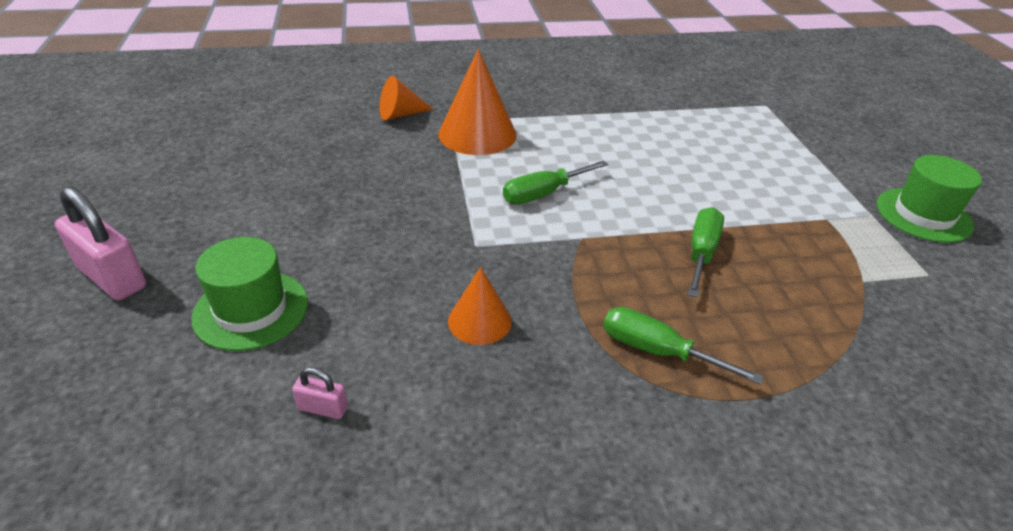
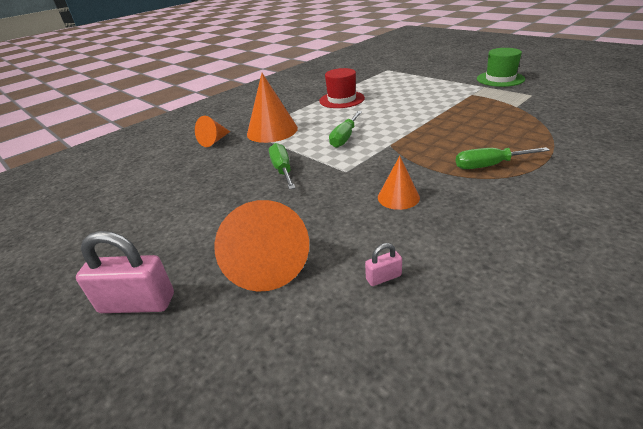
camera: 30 degrees left, 5 degrees down
(251, 310) = (266, 262): green hat -> orange cone
(626, 128) = (341, 99): none -> red hat
(701, 253) = (447, 126): green screwdriver -> green screwdriver (282, 170)

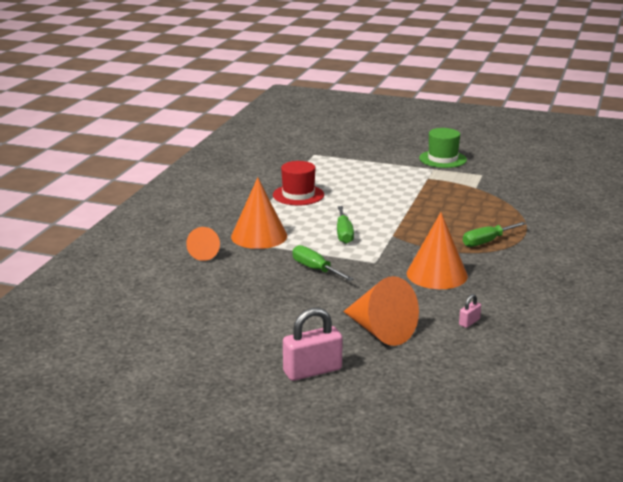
camera: 30 degrees left, 10 degrees down
(398, 197) = (437, 274): orange cone -> orange cone, size x1.73

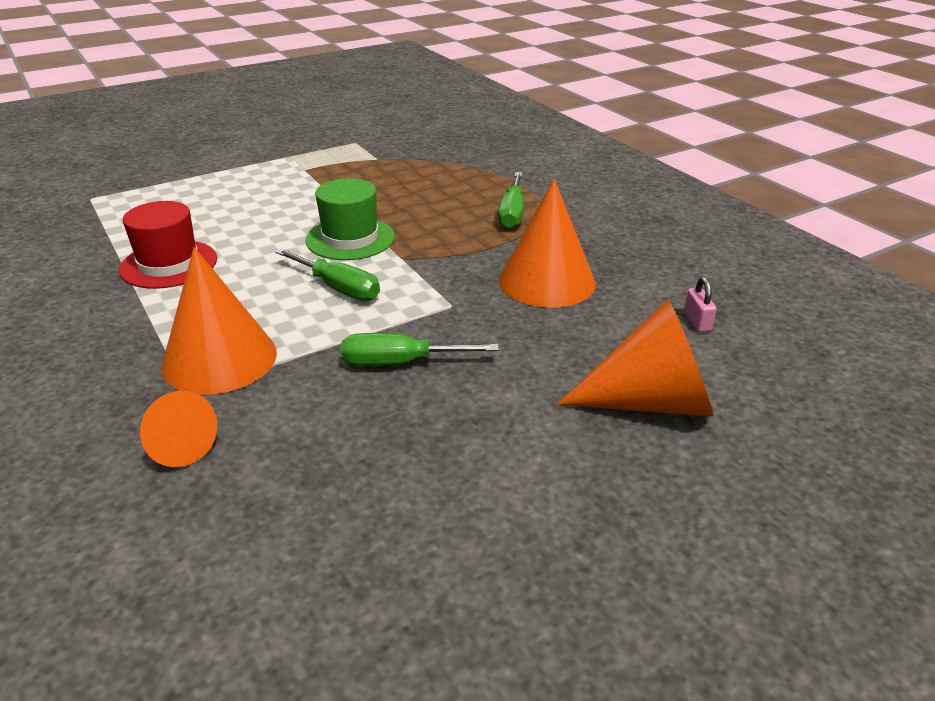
camera: 50 degrees left, 10 degrees up
(312, 371) = (715, 538): pink padlock -> none
(442, 159) = (278, 141): green hat -> green hat (350, 238)

